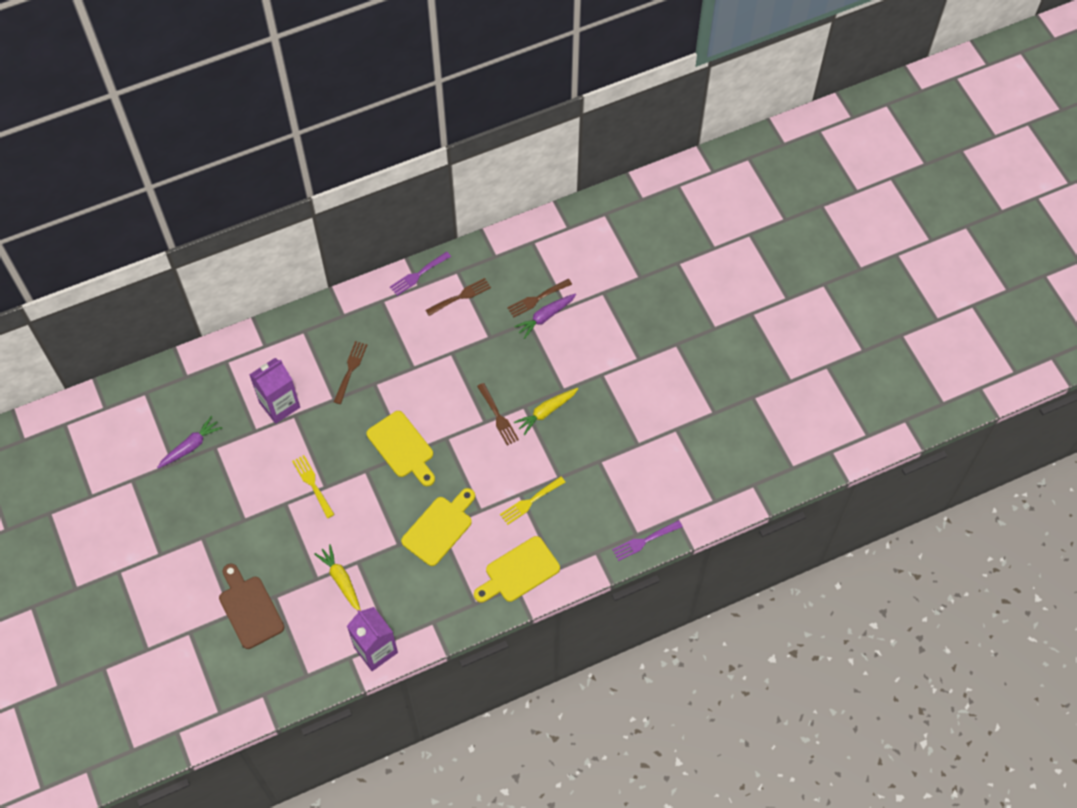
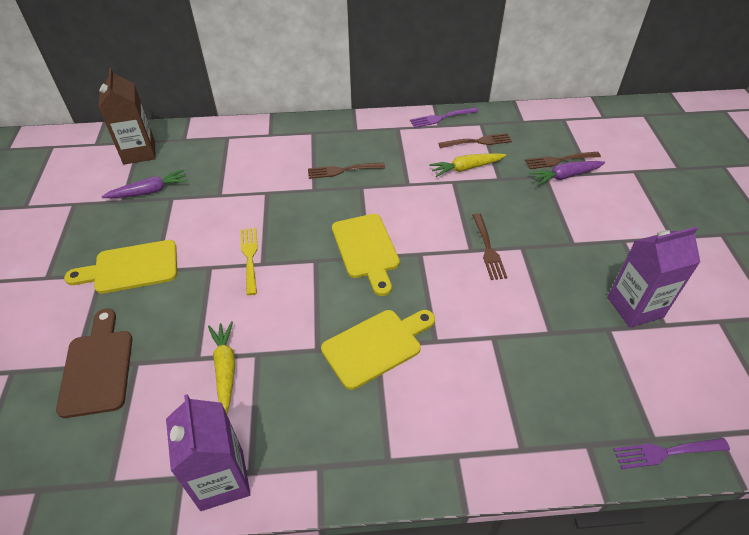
camera: 20 degrees right, 15 degrees down
(153, 405) = (139, 152): none -> brown carton
(279, 405) = (256, 180): purple carton -> purple carton (635, 307)
(350, 370) = (342, 170): brown fork -> brown fork turned 135 degrees counterclockwise
(519, 571) = (466, 436): yellow cutting board -> yellow cutting board (131, 268)
(530, 502) = (505, 350): yellow fork -> none
(546, 412) = (548, 259): yellow carrot -> yellow carrot (466, 168)

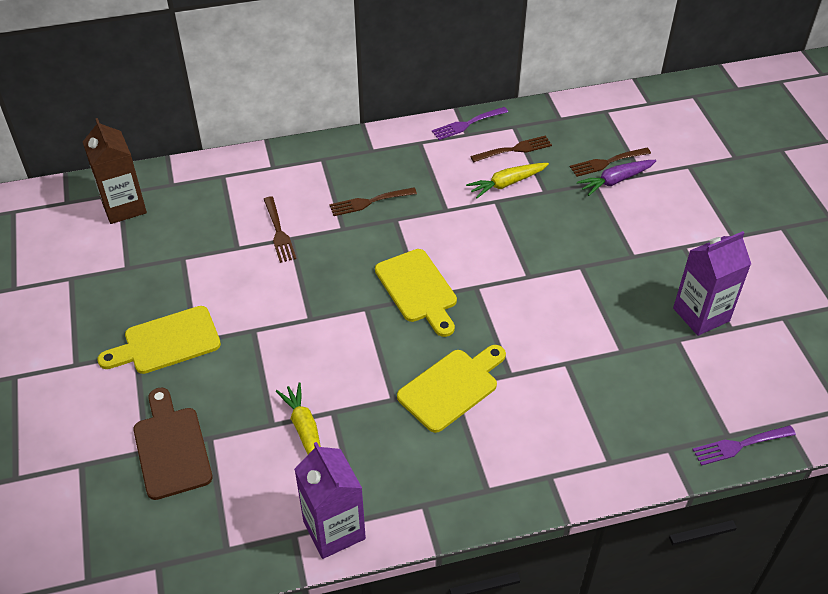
camera: 10 degrees left, 0 degrees up
(149, 191) = (154, 253): purple carrot -> none
(249, 257) = (294, 313): yellow fork -> none
(488, 249) = (546, 273): brown fork -> brown fork (279, 232)

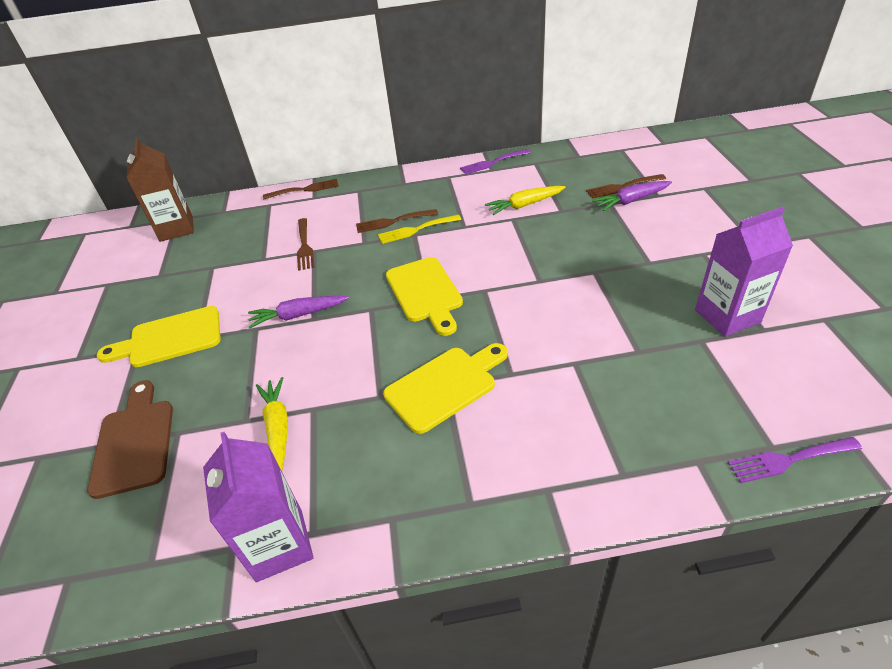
camera: 10 degrees right, 5 degrees down
(294, 315) = (298, 315): none -> purple carrot
(396, 213) = (416, 230): none -> yellow fork
(514, 149) = (534, 179): brown fork -> brown fork (305, 189)

